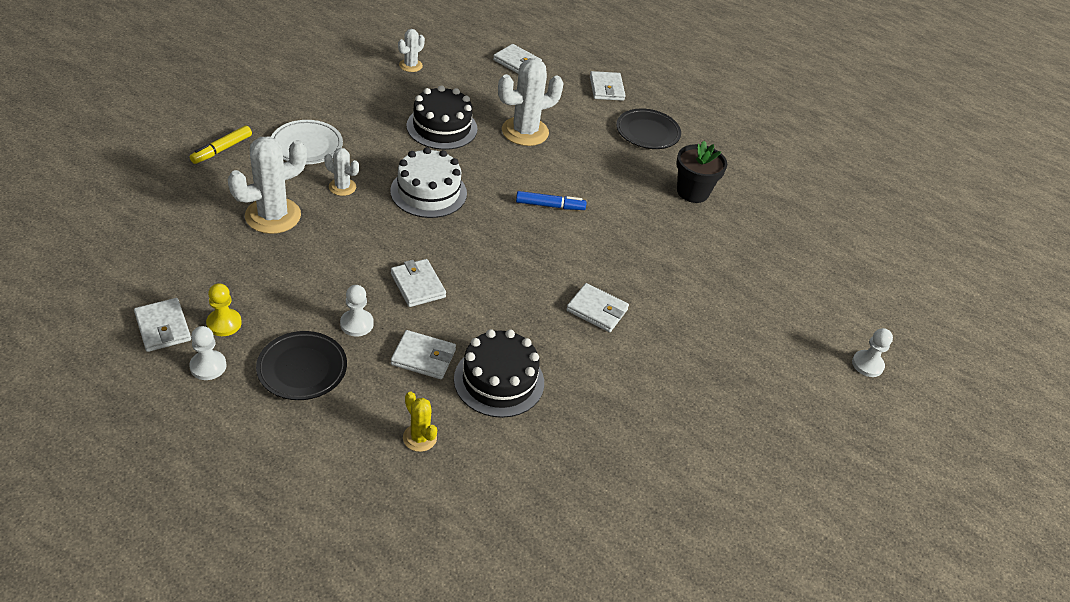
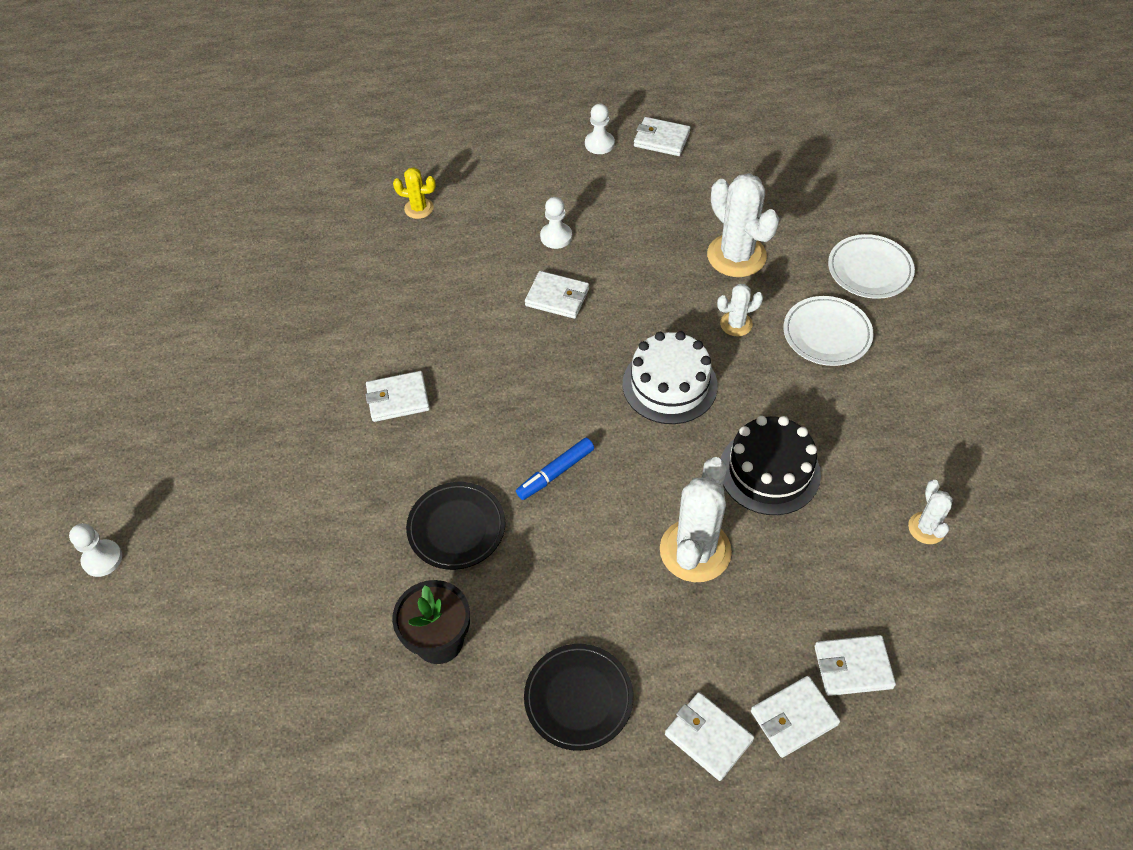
camera: 145 degrees right, 10 degrees up
(222, 149) = (869, 270): yellow marker -> white plate
(224, 323) = (633, 169): yellow pawn -> none
(273, 216) = (736, 256): white cactus -> white cactus turned 45 degrees counterclockwise
(302, 369) = (545, 185): black plate -> black plate (456, 528)
(423, 357) = (482, 253): white wallet -> white wallet (794, 718)
(499, 380) = (411, 281): black cake -> none

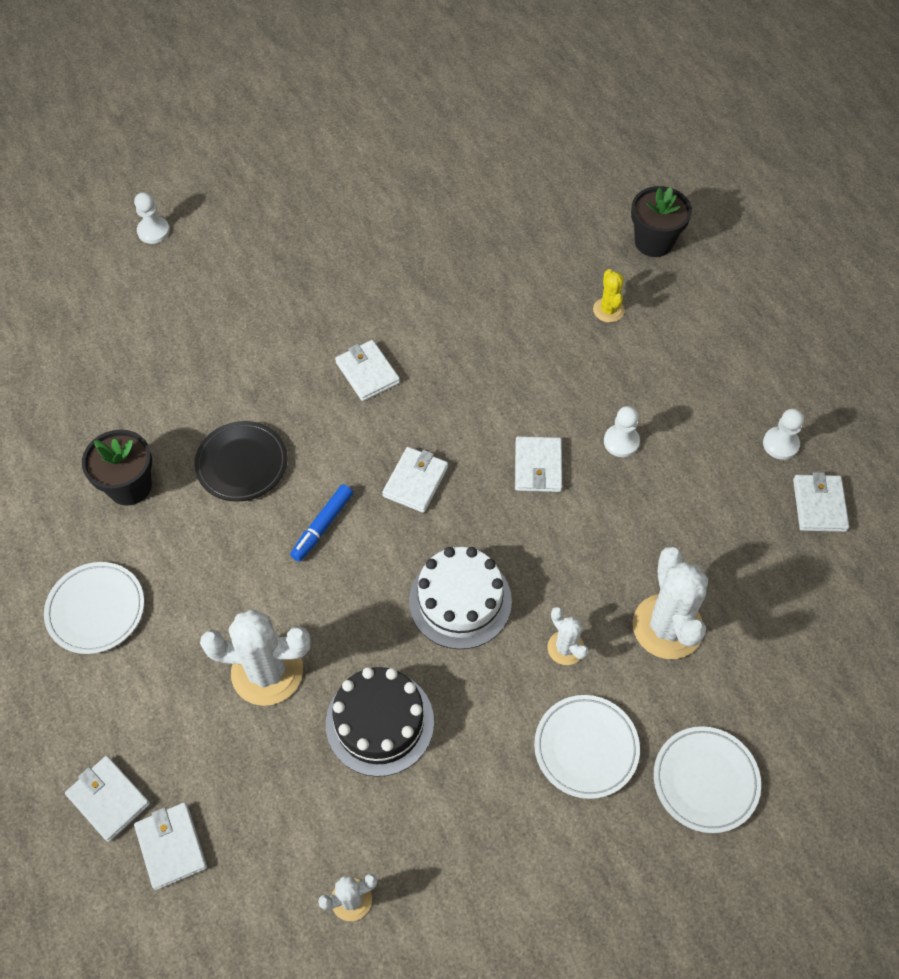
camera: 70 degrees right, 5 degrees up
(363, 160) = (654, 242): none -> black flower pot
(555, 473) = (322, 526): blue marker -> blue marker turned 90 degrees counterclockwise
(578, 698) = (96, 610): black plate -> white plate
(708, 737) = (77, 727): white wallet -> white wallet (415, 481)
(736, 256) = (667, 626): white cactus -> white cactus turned 45 degrees counterclockwise

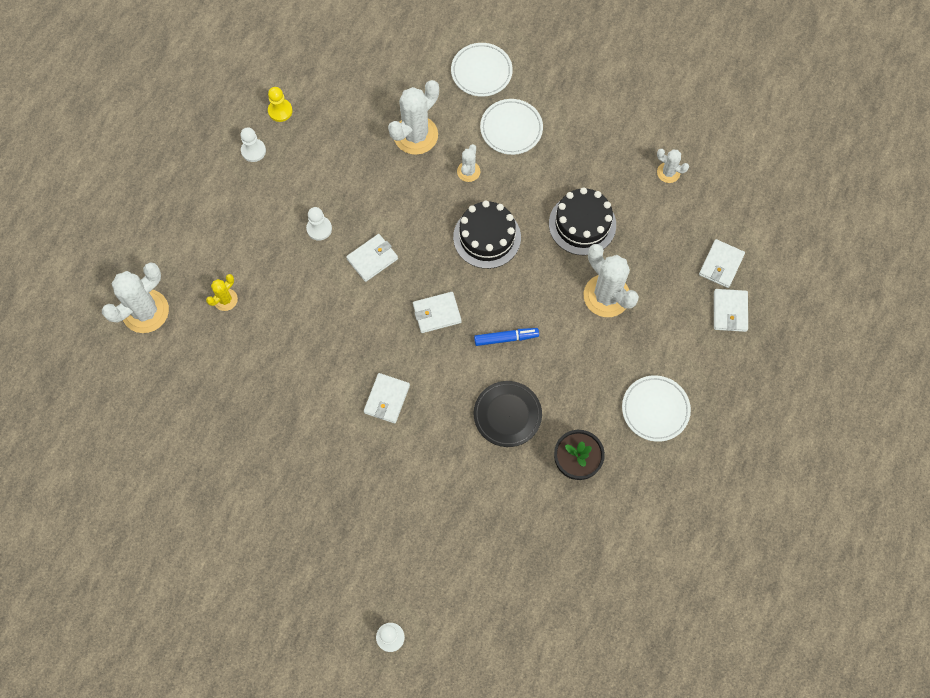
camera: 130 degrees left, 10 degrees up
(460, 601) = (487, 237): white cake -> black cake
(654, 242) = (145, 311): black flower pot -> white cactus
(819, 505) = (280, 111): white wallet -> yellow pawn

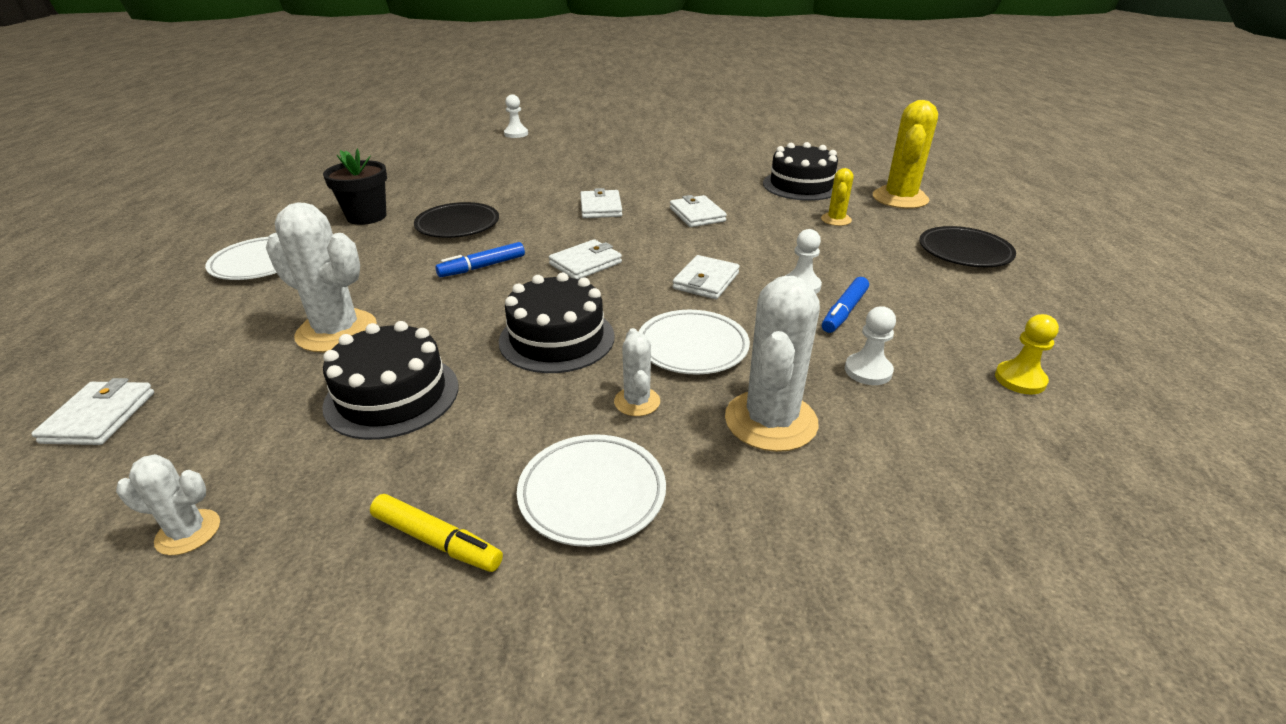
camera: 155 degrees right, 35 degrees down
(145, 311) = (900, 198): white cactus -> yellow cactus
(182, 220) = (964, 252): none -> black plate
(200, 370) = (801, 185): none -> black cake
(253, 151) = (984, 326): white pawn -> white pawn (868, 371)
(316, 194) = (844, 311): none -> blue marker
(481, 72) = (732, 589): white plate -> white plate (692, 347)
(576, 131) = (437, 541): none -> yellow marker
(730, 311) = (104, 367): white wallet -> white wallet (697, 215)

